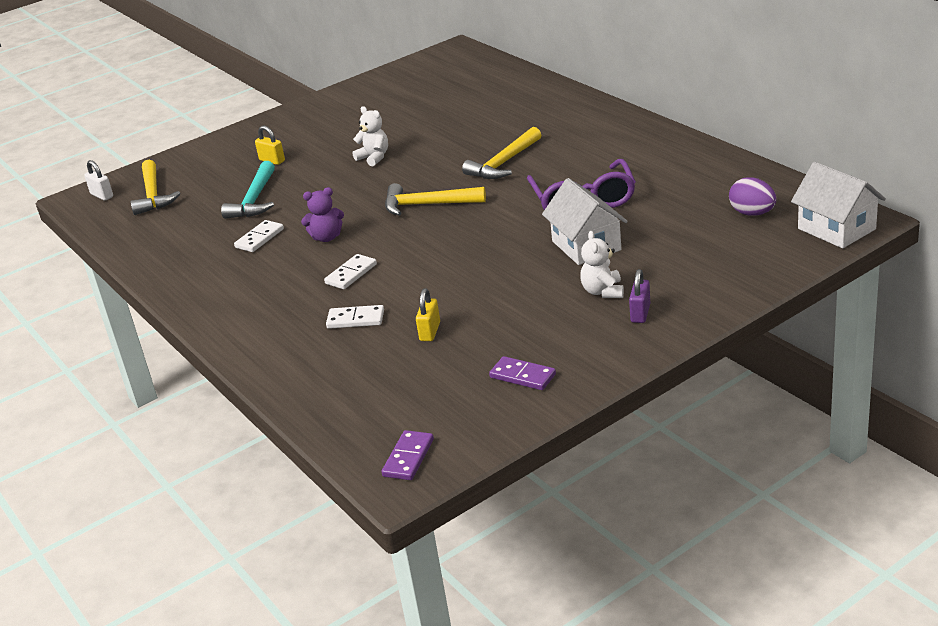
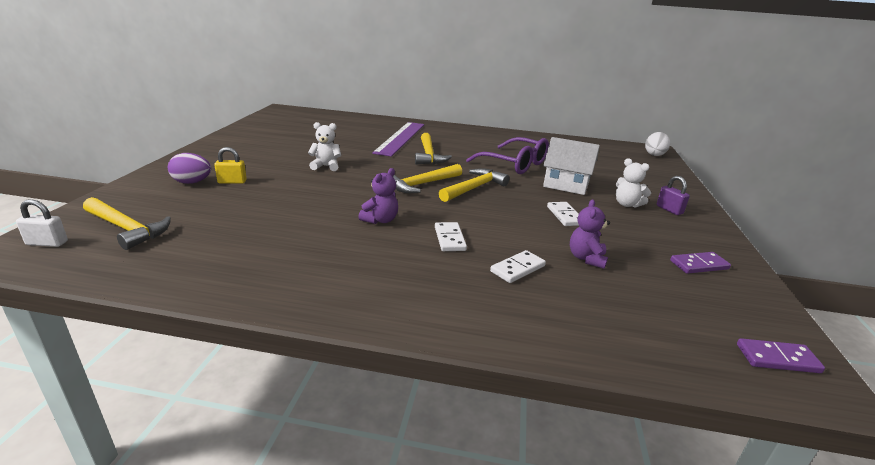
camera: 50 degrees left, 5 degrees down
(255, 200) = (260, 209): turquoise hammer -> none
(259, 238) = (316, 235): white domino -> white domino (565, 216)
(408, 458) = (777, 358): purple domino -> purple domino turned 60 degrees counterclockwise
(430, 332) = (586, 258): yellow padlock -> purple teddy bear
(472, 223) = (474, 188): none -> yellow hammer
(517, 126) = (400, 138): none -> purple ruler
(752, 213) = (607, 155): purple egg -> purple egg (192, 182)
(836, 229) = (654, 154): white house -> white egg

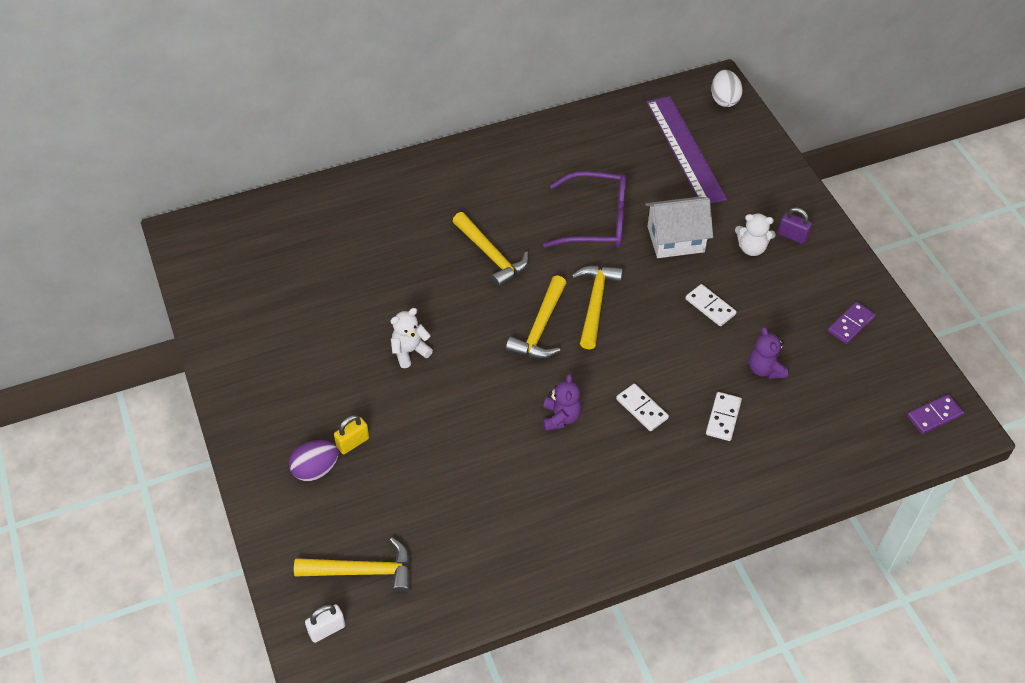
camera: 30 degrees left, 25 degrees up
(400, 138) = (419, 228): purple ruler -> purple ruler (685, 150)

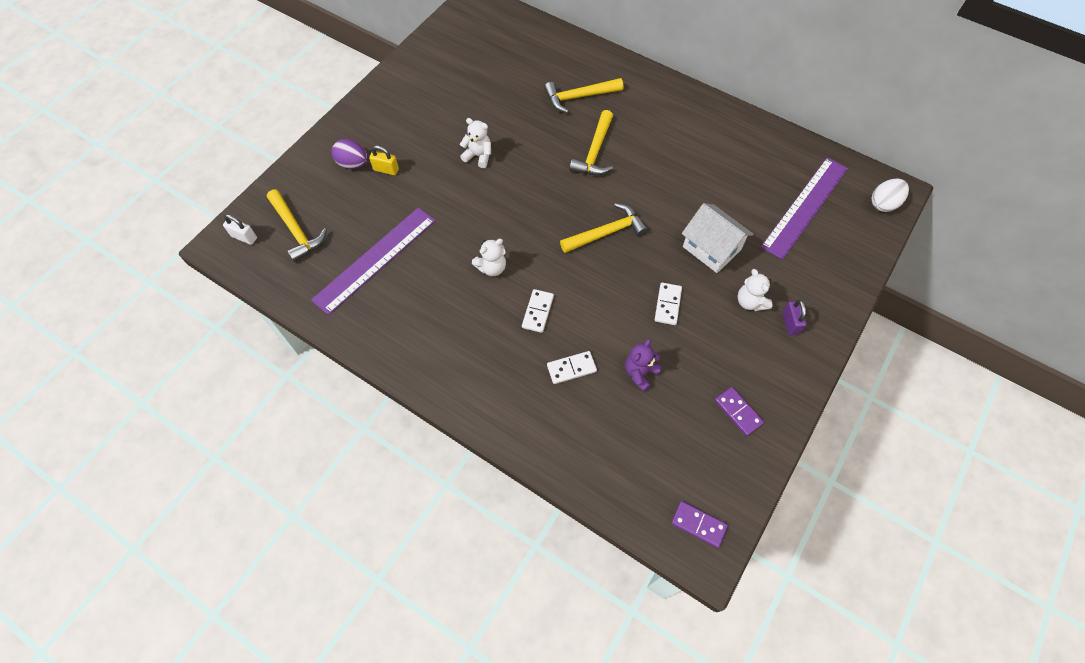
camera: 55 degrees right, 10 degrees up
(467, 514) = (375, 259): none -> purple ruler
(540, 328) = (557, 213): yellow hammer -> yellow hammer (579, 97)
(561, 417) = (492, 267): purple teddy bear -> white teddy bear
(596, 221) = (682, 192): purple glasses -> none
(851, 324) = (738, 412): purple domino -> purple domino turned 45 degrees clockwise

